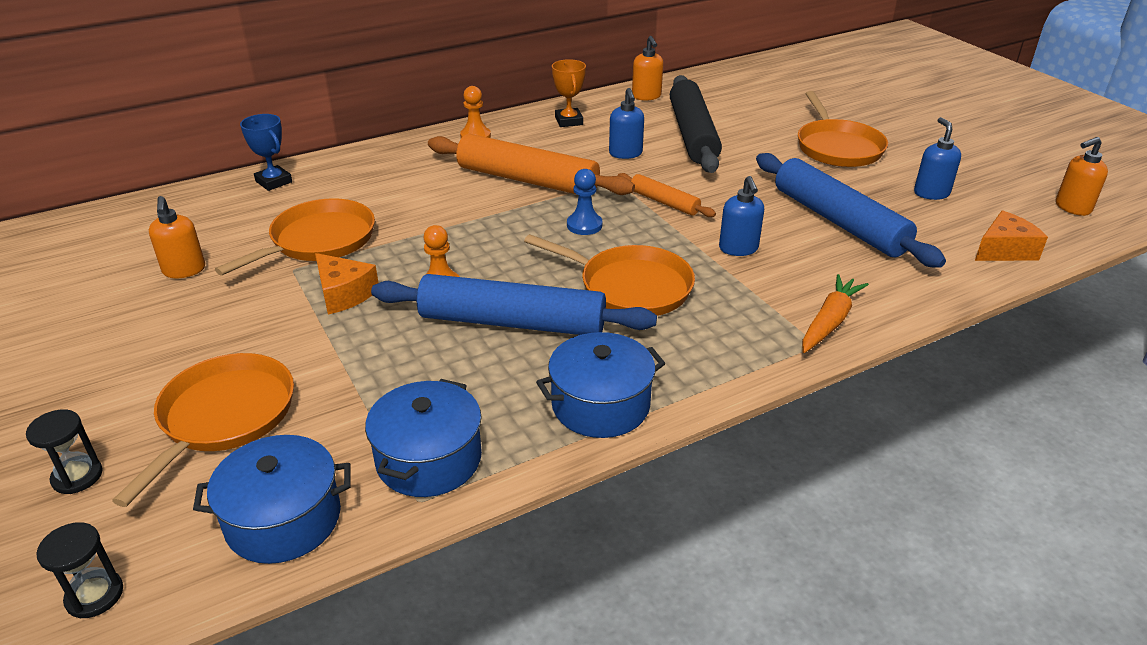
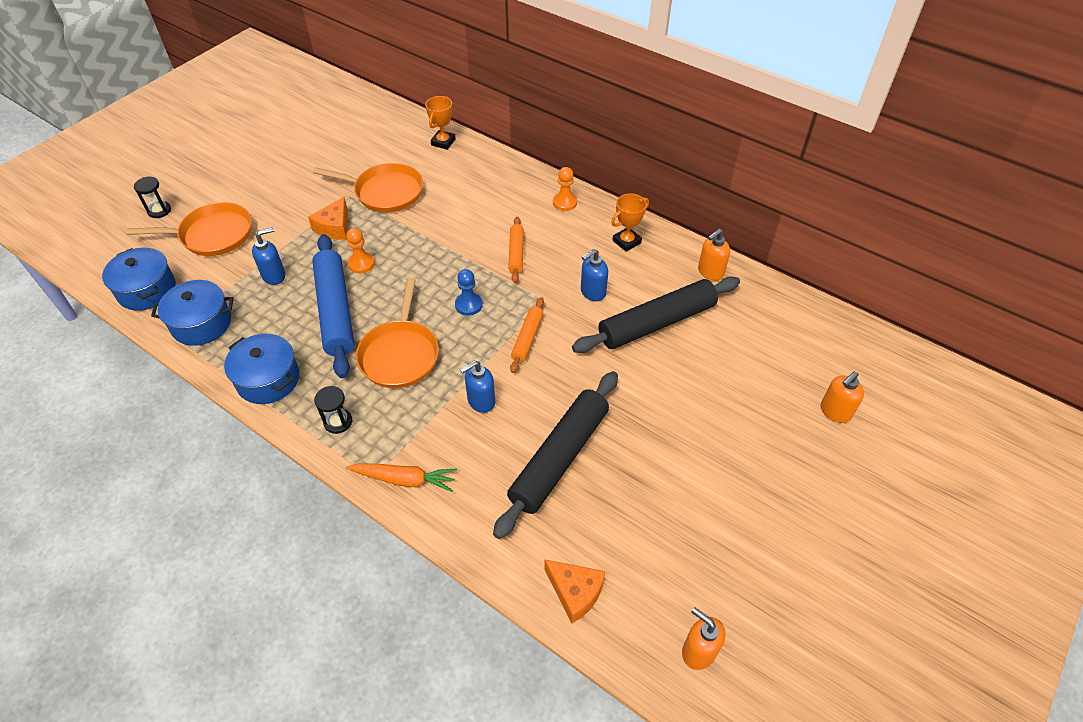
camera: 65 degrees right, 15 degrees up
(95, 595) = (91, 255): black hourglass -> black hourglass (338, 422)
(184, 270) = (330, 157): orange soap dispenser -> orange soap dispenser (835, 412)
(274, 182) = (443, 142): blue trophy -> orange trophy
(527, 180) = (516, 253): orange rolling pin -> orange rolling pin, size x0.50
(837, 147) = (703, 431): orange pan -> none
(839, 221) = (559, 458): blue rolling pin -> black rolling pin
(931, 193) = (654, 520): blue soap dispenser -> blue soap dispenser (274, 276)

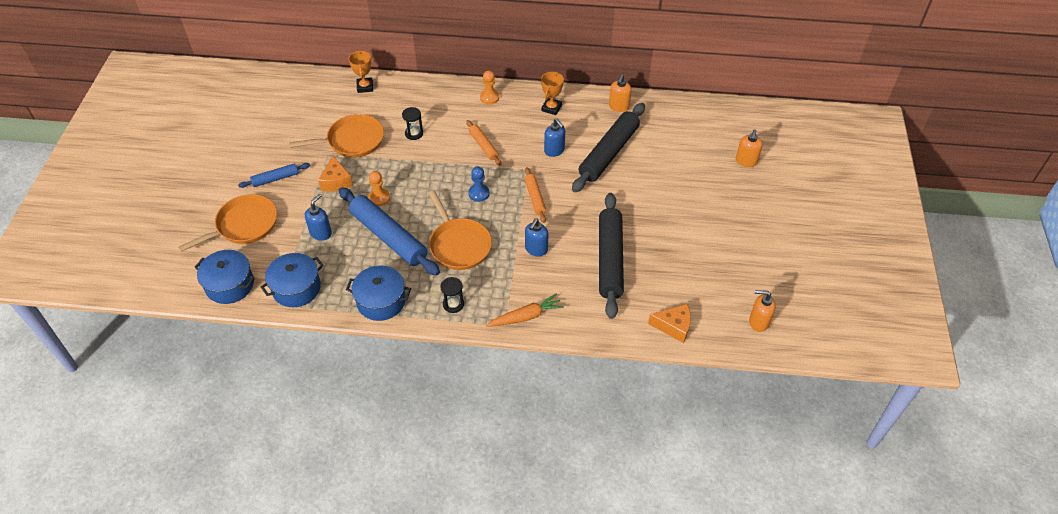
camera: 30 degrees left, 0 degrees up
(159, 210) = (181, 226): black hourglass -> black hourglass (414, 133)
(281, 200) = (275, 179): none -> blue rolling pin
(592, 292) = (554, 151): blue soap dispenser -> blue soap dispenser turned 60 degrees counterclockwise

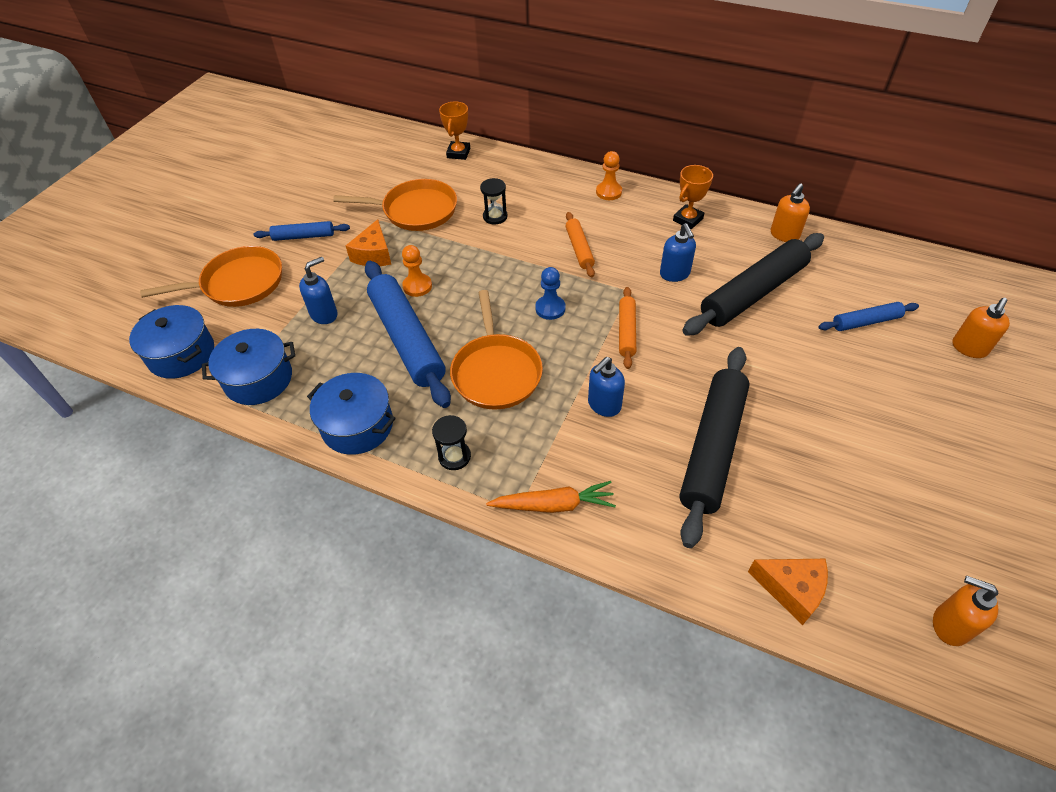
camera: 20 degrees right, 0 degrees up
(683, 157) = (866, 322): none -> blue rolling pin

